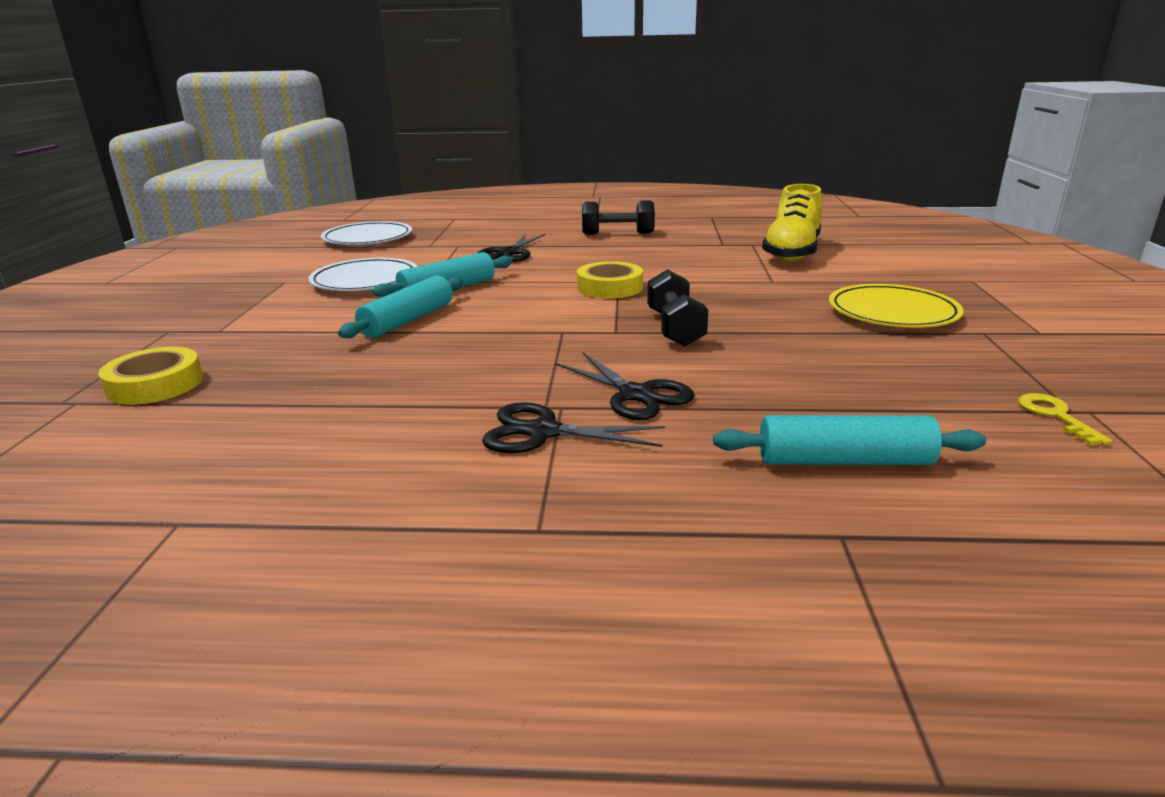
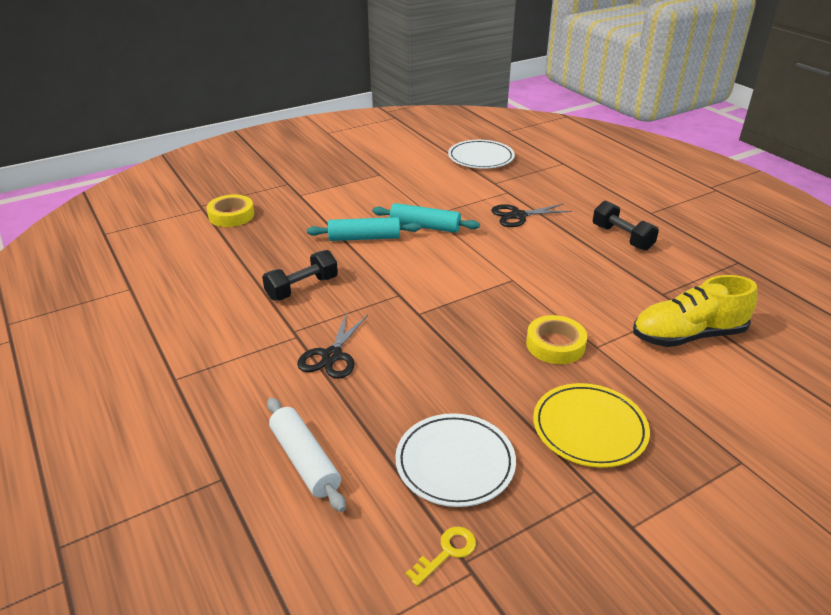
camera: 55 degrees right, 10 degrees up
(365, 280) = (408, 195): white plate -> white plate (455, 463)
(543, 432) = (264, 342): black scissors -> none
(610, 287) = (495, 281): yellow tape -> yellow tape (555, 345)
(675, 328) = (447, 334): black dumbbell -> black dumbbell (302, 288)
(844, 461) = (305, 460): turquoise rolling pin -> white rolling pin

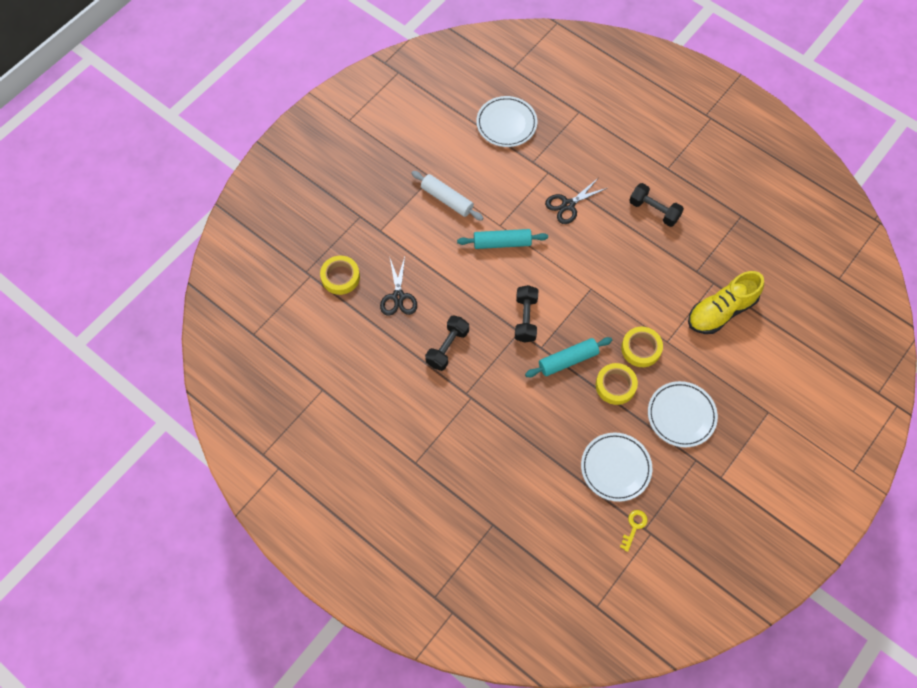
camera: 20 degrees left, 30 degrees up
(305, 460) = (532, 496): white rolling pin -> white rolling pin (447, 199)
(332, 356) = (504, 408): black scissors -> black scissors (398, 297)
(364, 238) = (462, 273): turquoise rolling pin -> turquoise rolling pin (568, 360)
(414, 286) = (525, 319): none -> black dumbbell
(501, 372) = (615, 385): none -> yellow tape
(589, 428) = (681, 415): yellow plate -> white plate

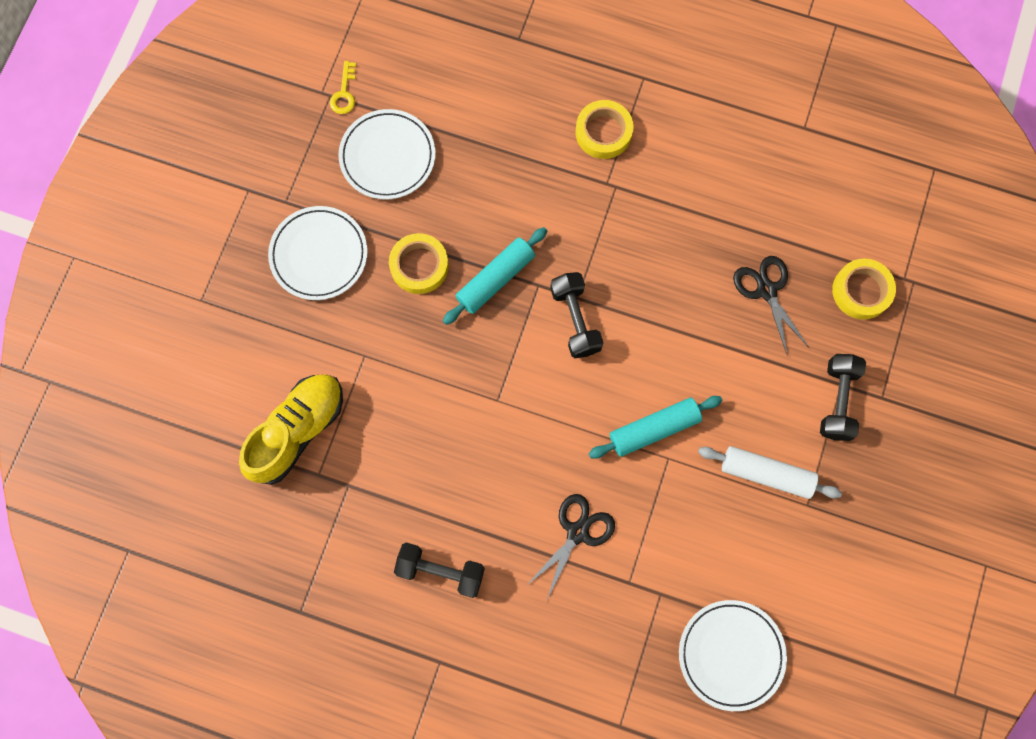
camera: 160 degrees right, 10 degrees up
(447, 347) = (666, 240): black dumbbell -> black dumbbell (837, 401)
(641, 349) = (399, 332): yellow tape -> yellow tape (603, 132)

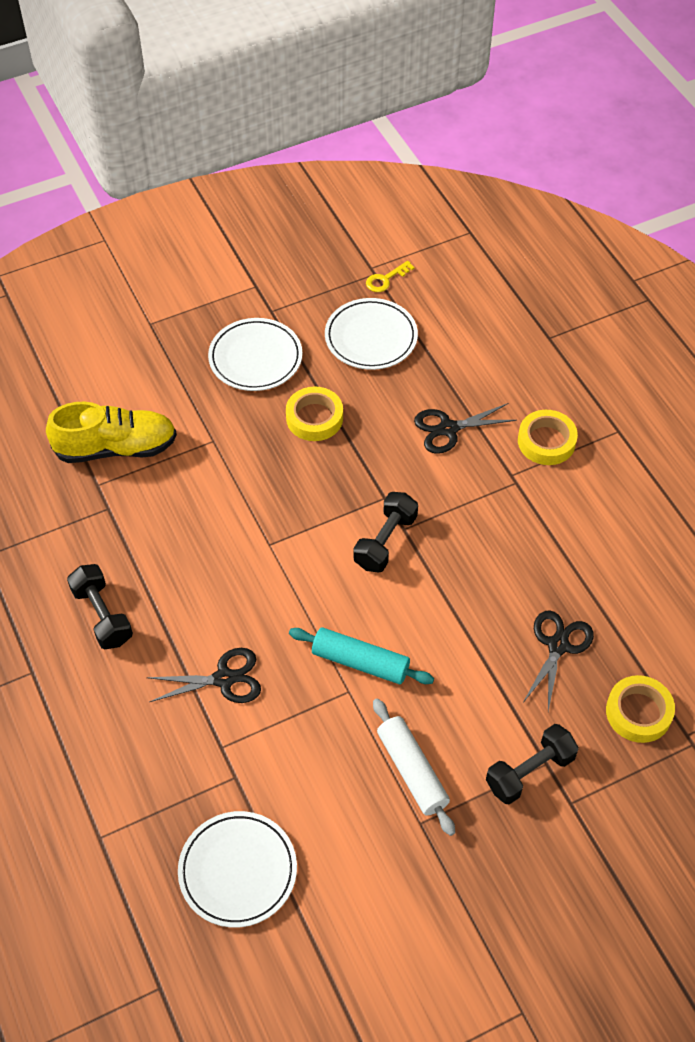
camera: 45 degrees right, 20 degrees down
(495, 279) = (358, 469): turquoise rolling pin -> none
(525, 185) = (448, 429): none -> black scissors

